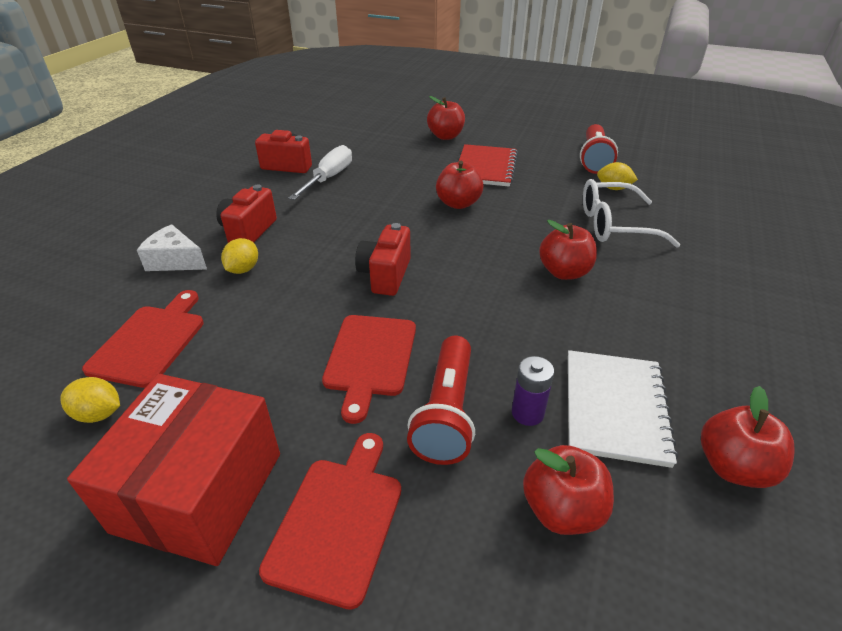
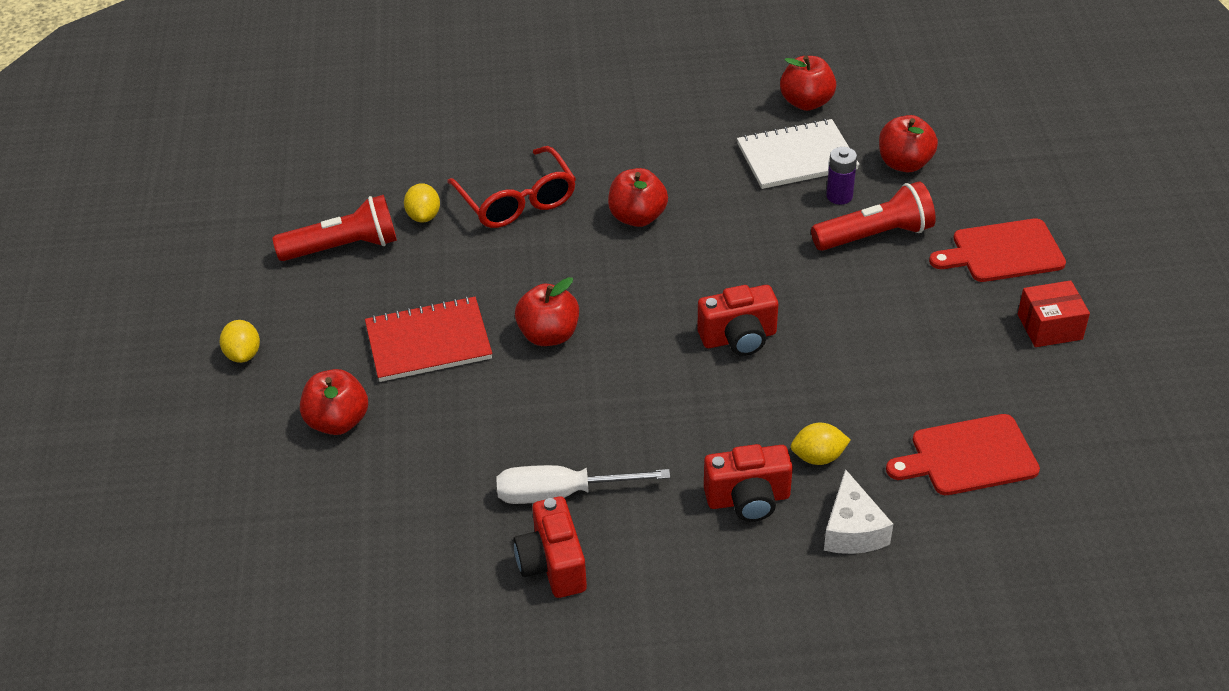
camera: 115 degrees left, 5 degrees up
(99, 414) = (1057, 429): yellow lemon -> yellow lemon (243, 354)
(199, 491) = (1049, 327): red box -> red box, size x0.52
(370, 358) = (859, 298): red cutting board -> none
(614, 225) = (517, 201): white glasses -> red glasses

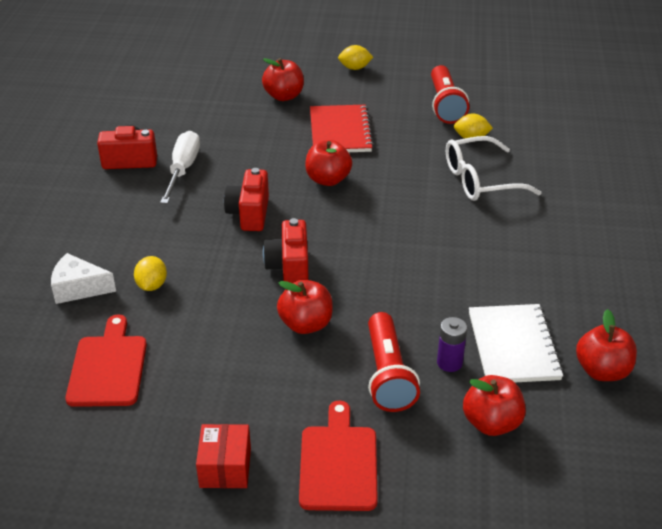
camera: 100 degrees right, 5 degrees down
(517, 201) = (480, 180): red glasses -> white glasses
(637, 217) = (447, 237): red apple -> red apple (306, 324)
(748, 499) = (133, 245): red camera -> red camera (249, 214)

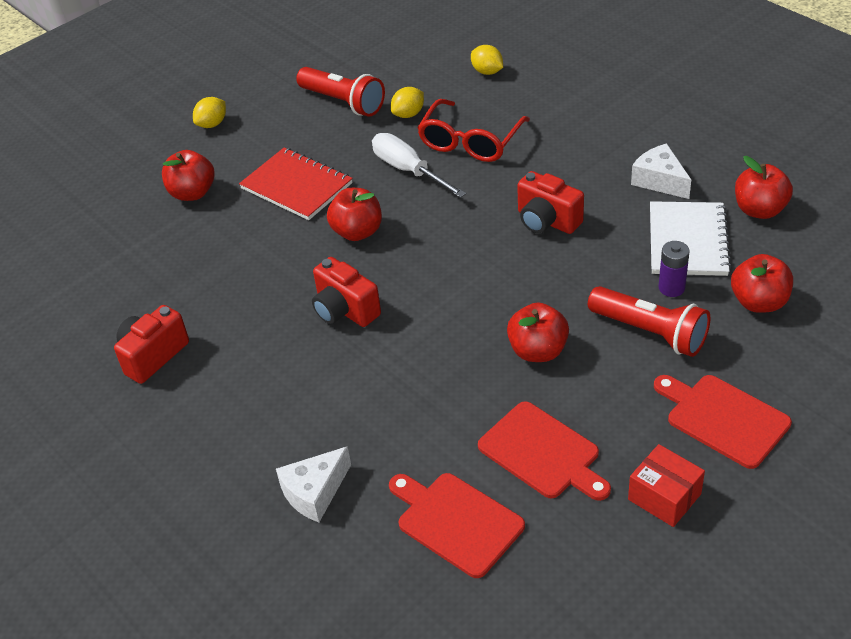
camera: 45 degrees left, 5 degrees up
(152, 285) = (371, 433): yellow lemon -> yellow lemon (487, 72)
(183, 169) = (218, 323): white screwdriver -> white screwdriver (408, 170)
(209, 378) = (542, 453): none -> red cutting board
(289, 267) = (451, 322): red camera -> red camera (547, 221)
(480, 180) = (470, 142): white glasses -> red glasses
(513, 346) = (687, 241): white notebook -> white notebook turned 60 degrees clockwise
(563, 296) = (660, 181): none -> white cheese

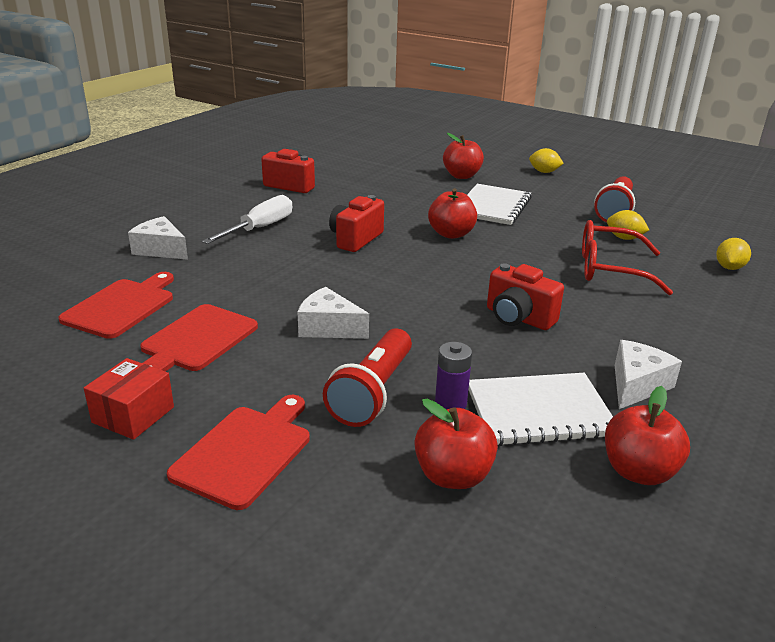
camera: 70 degrees right, 15 degrees down
(296, 186) = (492, 206): red notebook -> white notebook
(408, 170) = (545, 246): white screwdriver -> white screwdriver (260, 228)
(538, 351) = (328, 327): red apple -> white cheese
(547, 221) = (518, 318): red camera -> red camera turned 75 degrees counterclockwise

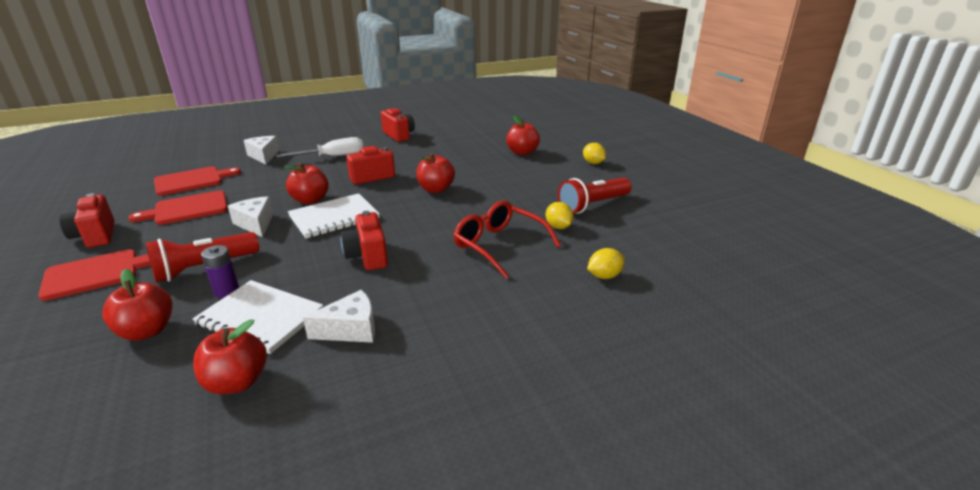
camera: 35 degrees right, 0 degrees up
(133, 415) = (95, 236): red box -> red camera
(338, 283) = (310, 200): none -> red apple
(492, 206) = (502, 178): white notebook -> white notebook (334, 217)

